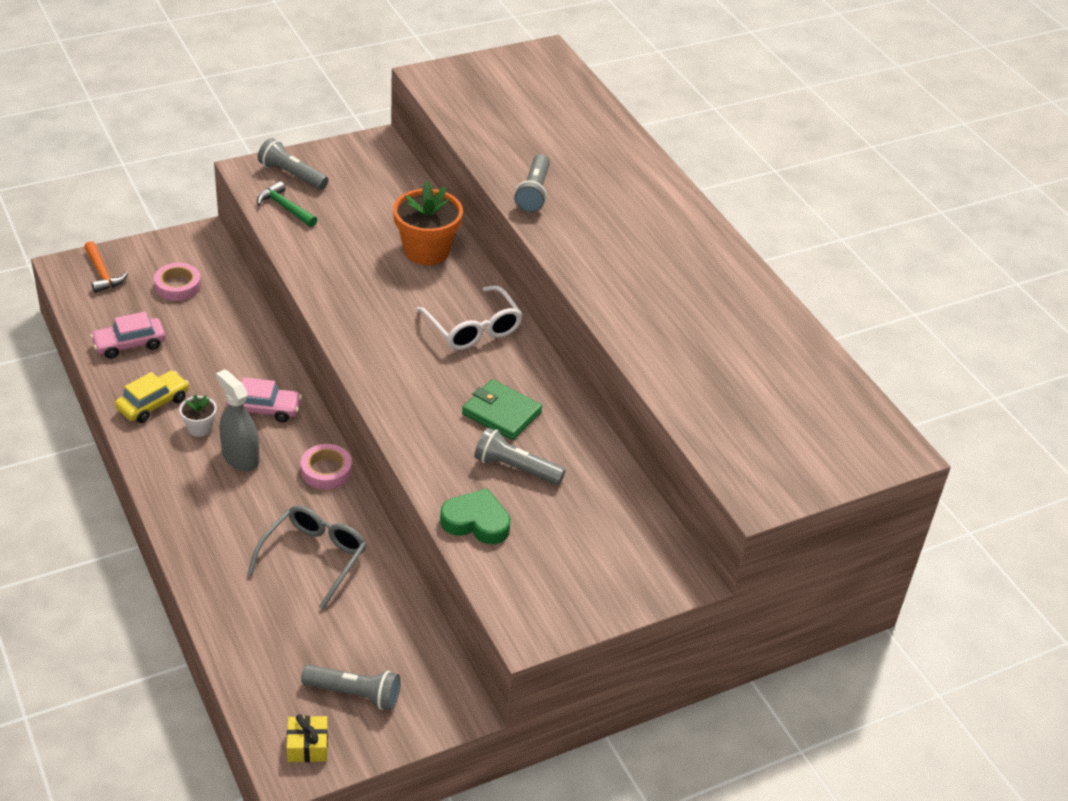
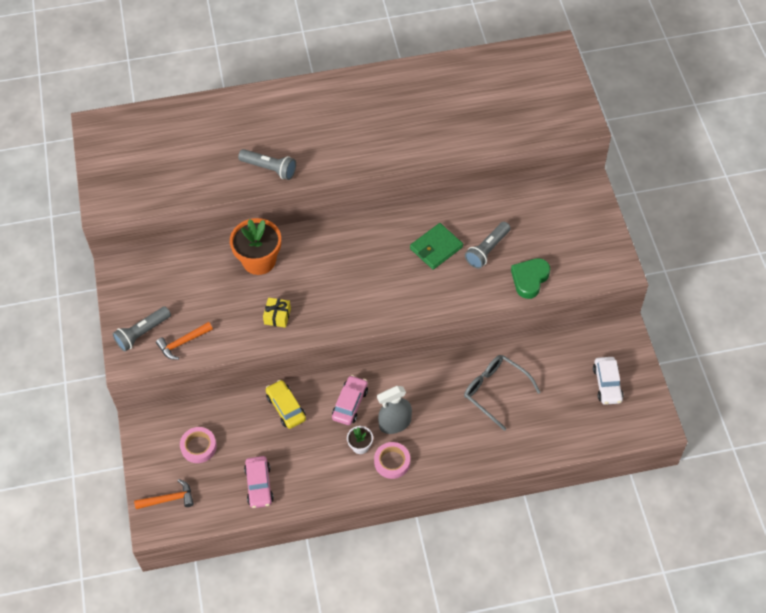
camera: 70 degrees left, 15 degrees up
(153, 403) = (328, 474): yellow car -> yellow car (286, 408)
(285, 207) = (182, 343): green hammer -> orange hammer
(307, 746) = (642, 414): yellow gift -> yellow gift (277, 316)
(326, 470) = (418, 373): pink tape -> pink tape (392, 462)
(354, 694) = (607, 384): grey flashlight -> white car
(473, 328) = (350, 248): white glasses -> none

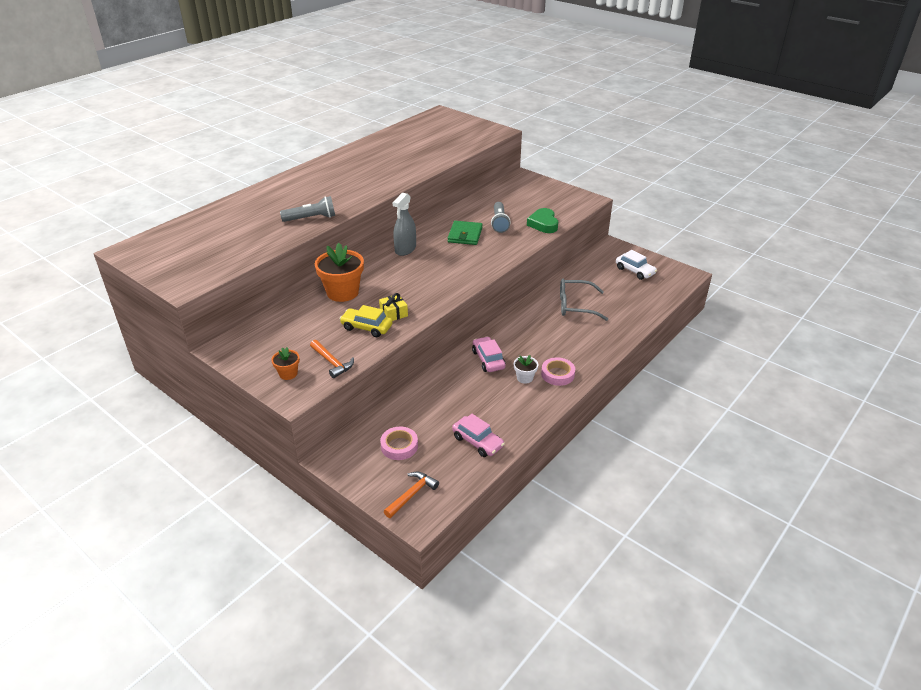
camera: 40 degrees left, 20 degrees down
(142, 333) = (288, 374): grey flashlight -> orange flower pot
(182, 343) = (332, 362): orange hammer -> orange hammer turned 60 degrees counterclockwise
(286, 408) = (443, 386): yellow car -> yellow car (366, 327)
(395, 423) = (533, 353): grey spray bottle -> grey spray bottle (405, 249)

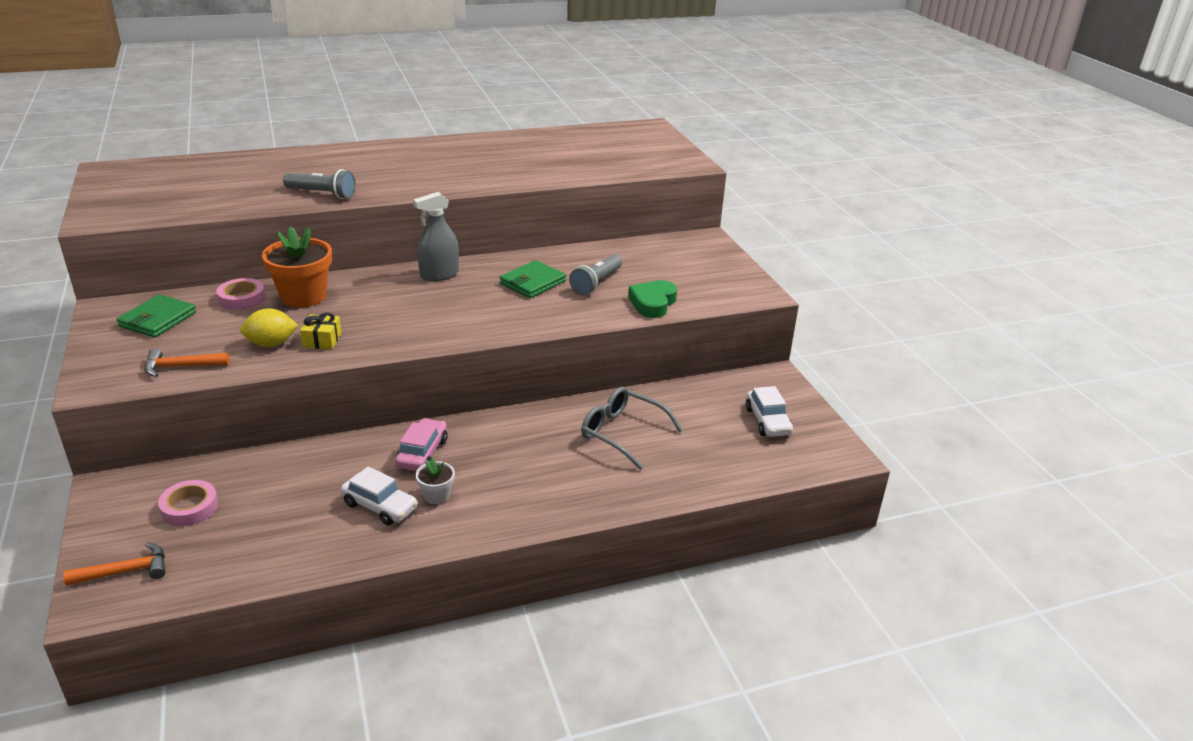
camera: 30 degrees right, 5 degrees down
(270, 342) = (158, 319): none -> green wallet
(288, 374) = (124, 360): orange flower pot -> none
(332, 362) = (181, 367): orange hammer -> orange hammer turned 90 degrees clockwise
(366, 327) = (271, 344): yellow car -> yellow lemon
(477, 442) = (277, 547): pink car -> none
(503, 396) = (380, 506): none -> white car
(557, 374) = (483, 510): pink tape -> pink tape (242, 298)

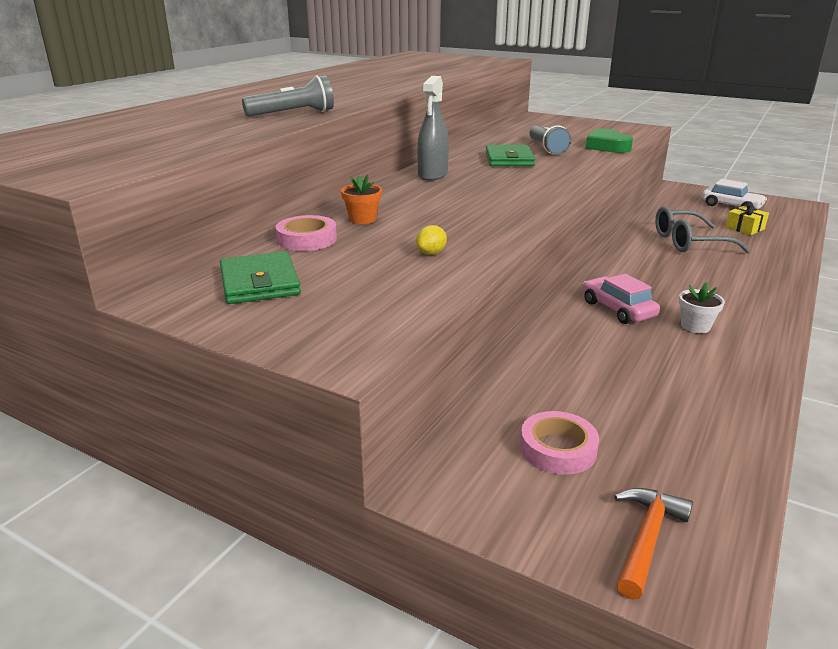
camera: 40 degrees left, 5 degrees down
(181, 367) = (396, 300): orange hammer -> none
(271, 344) = (431, 253): yellow lemon -> yellow lemon, size x0.59
(303, 296) = (362, 219): orange flower pot -> orange flower pot, size x0.50
(322, 340) = (465, 235): yellow gift -> yellow gift (744, 228)
(380, 506) = (683, 353): white car -> none

